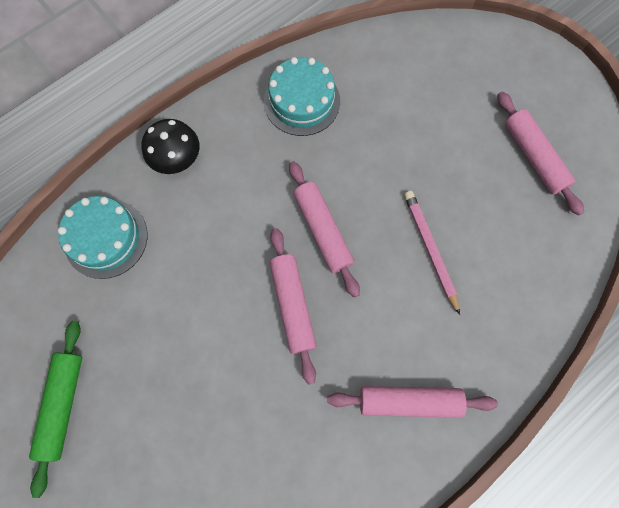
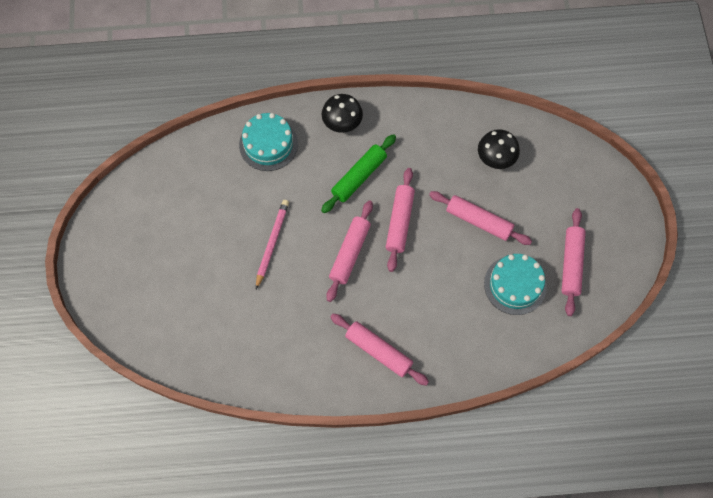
camera: 35 degrees right, 5 degrees down
(63, 405) = (184, 222): green rolling pin -> green rolling pin (359, 177)
(302, 101) = (445, 135): turquoise cake -> turquoise cake (515, 285)
(373, 93) = (496, 157): none -> black mushroom
(406, 173) = (478, 221): none -> pink rolling pin
(430, 249) = (458, 276): pink pencil -> pink pencil (272, 243)

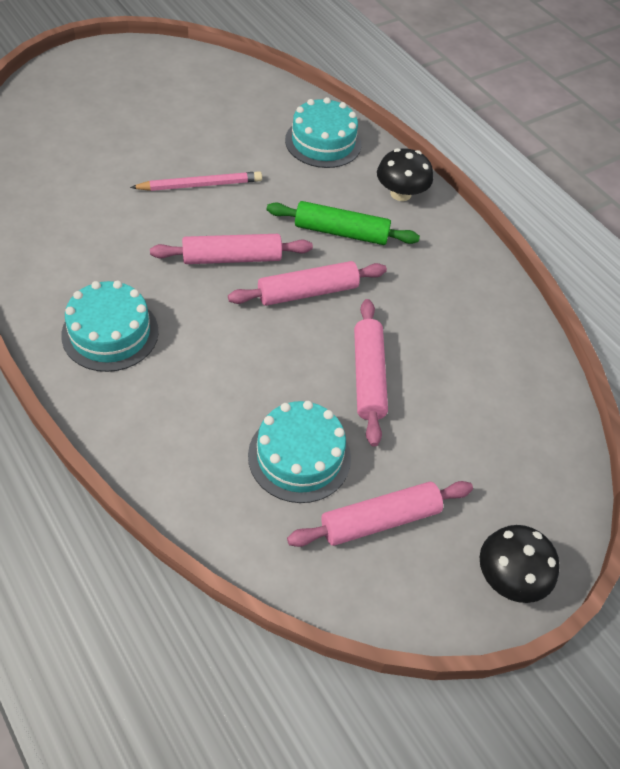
camera: 55 degrees right, 15 degrees down
(378, 351) = (110, 333): pink rolling pin -> turquoise cake
(496, 157) = (476, 363): black mushroom -> black mushroom (509, 577)

